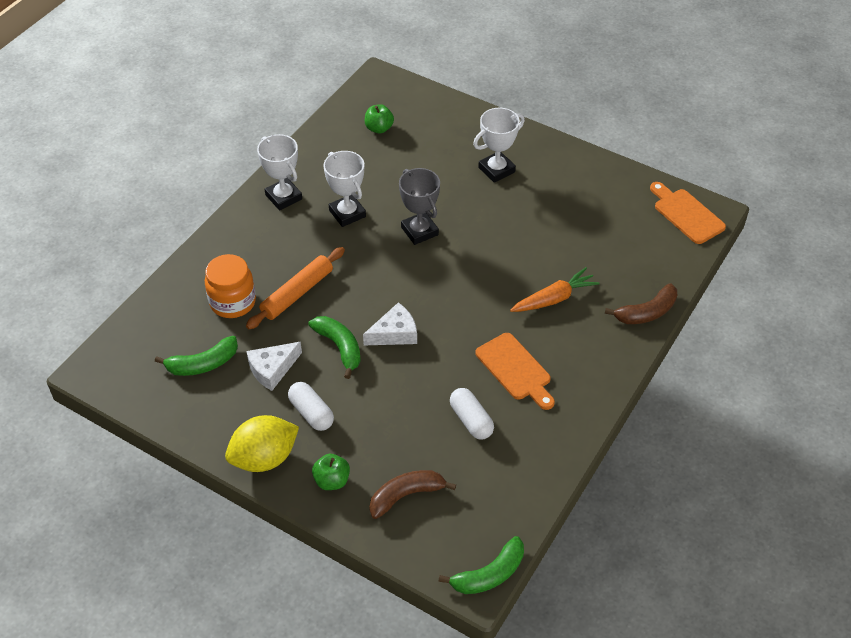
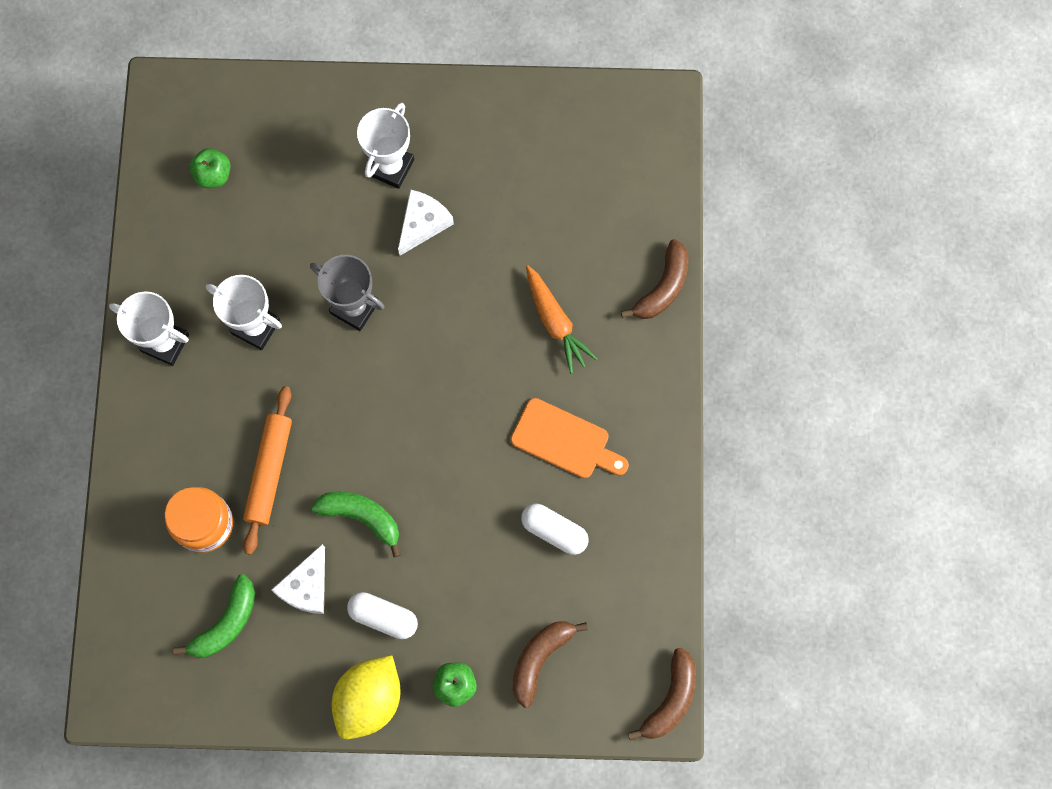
camera: 30 degrees left, 25 degrees up
(394, 333) = (410, 465): white cheese -> white cheese (423, 224)
(489, 574) = (670, 699): green banana -> brown banana
(554, 298) = (555, 322): orange carrot -> orange carrot turned 120 degrees clockwise
(686, 214) = (638, 121): orange cutting board -> none

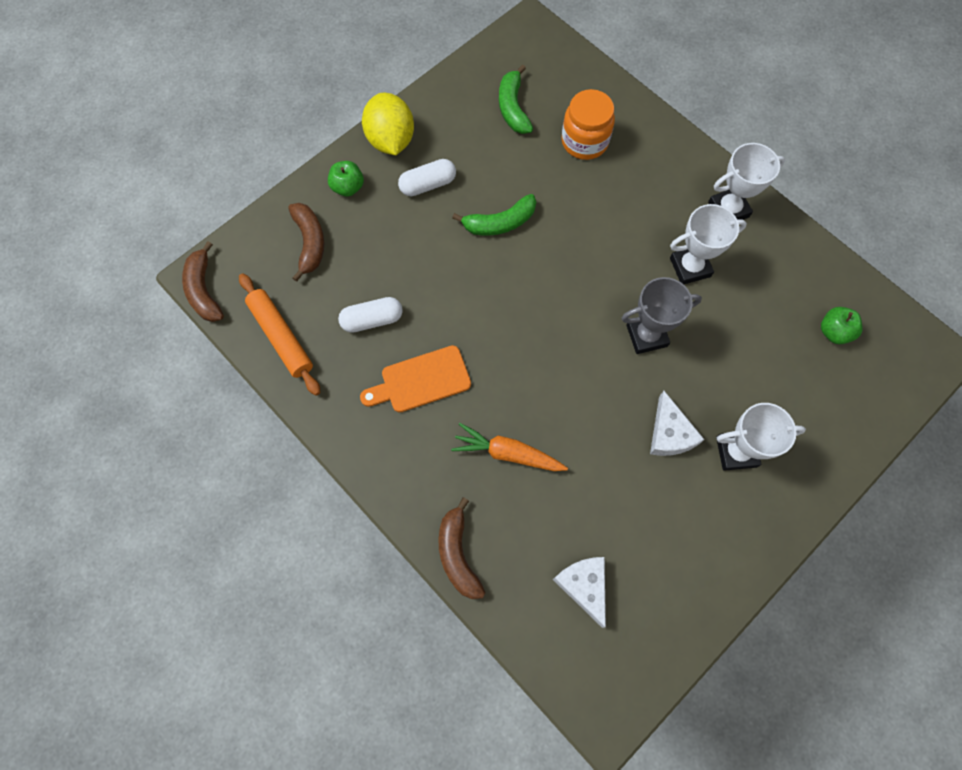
camera: 135 degrees right, 5 degrees down
(269, 472) = (582, 198): orange rolling pin -> orange rolling pin (281, 337)
(306, 586) = (490, 161): white cheese -> white cheese (584, 586)
(391, 167) = (736, 452): white trophy -> white trophy turned 75 degrees counterclockwise

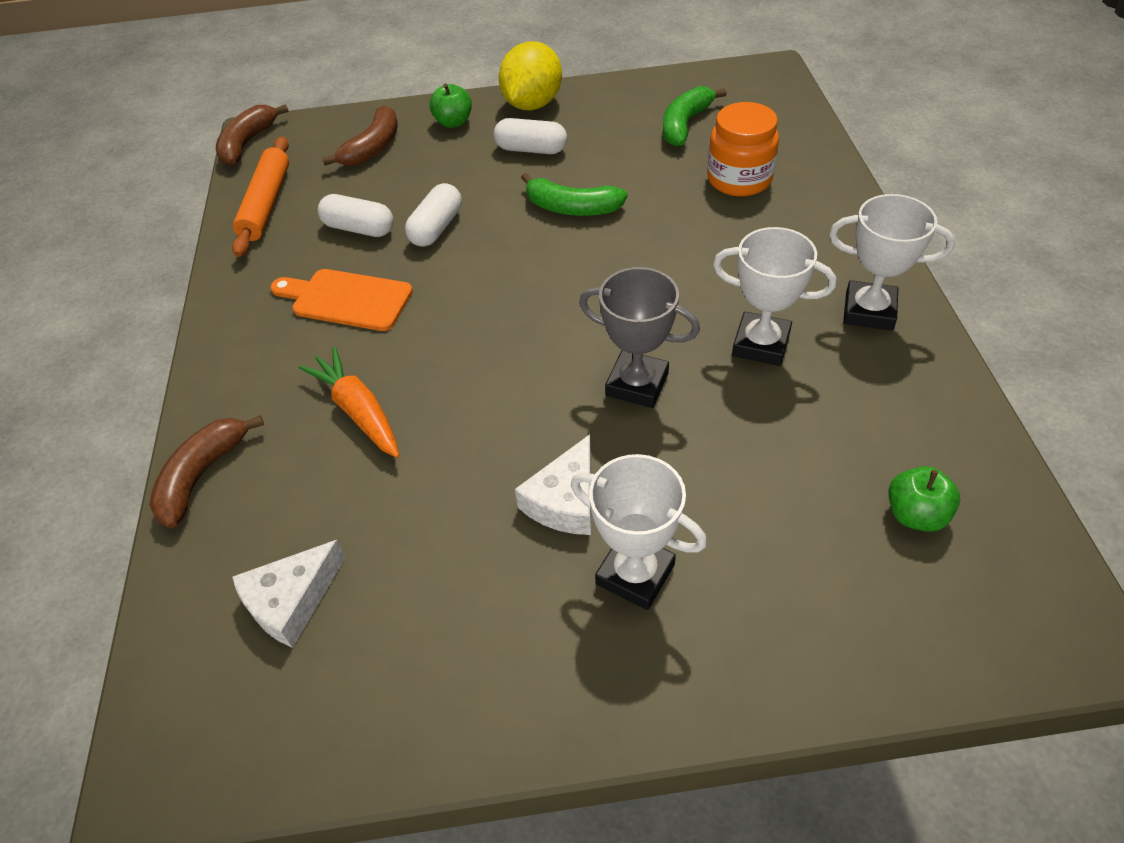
camera: 40 degrees right, 20 degrees down
(425, 289) = (436, 228): none -> white capsule
(584, 586) = (291, 601): white cheese -> white cheese turned 150 degrees counterclockwise

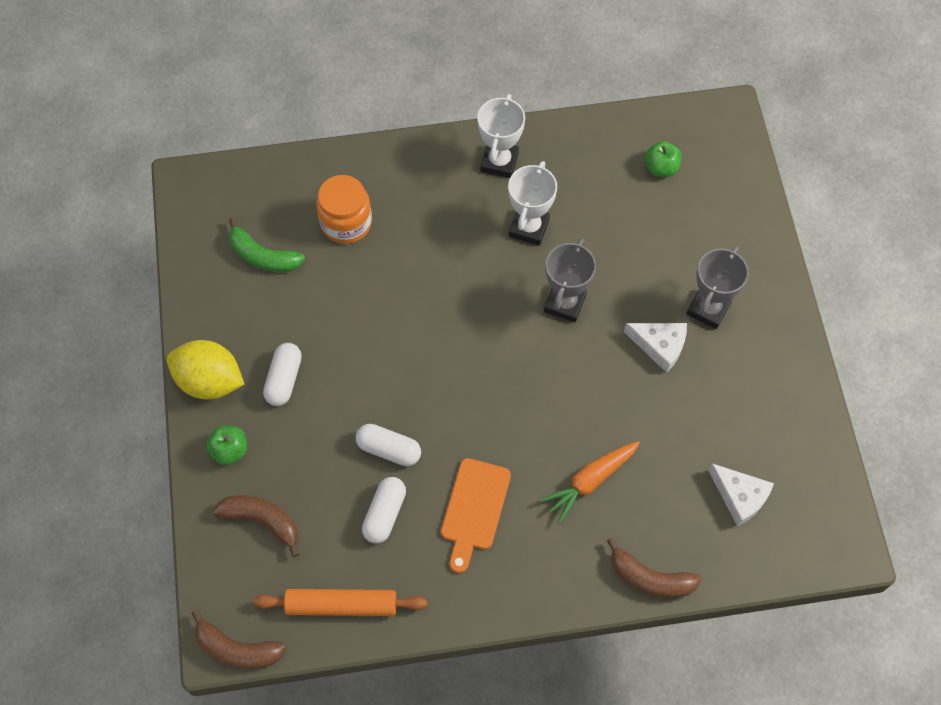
camera: 95 degrees left, 15 degrees up
(572, 208) = (371, 345): green banana -> none
(635, 574) = (708, 309): white trophy -> grey trophy

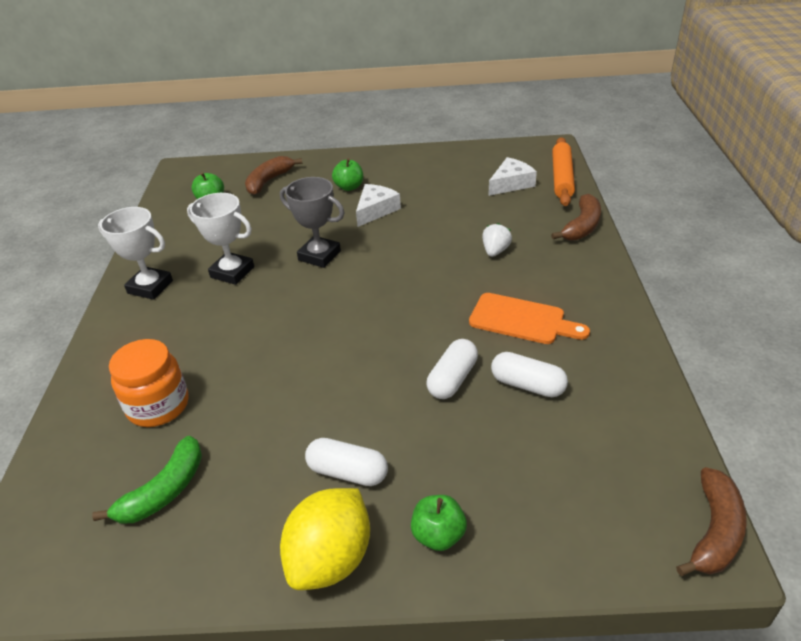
camera: 80 degrees left, 25 degrees down
(262, 521) = (538, 500): brown banana -> brown banana (269, 181)
(341, 605) = (638, 425): orange rolling pin -> orange rolling pin (562, 178)
(590, 481) = (495, 251): orange carrot -> white strawberry
(708, 309) = (349, 187): grey trophy -> green apple

